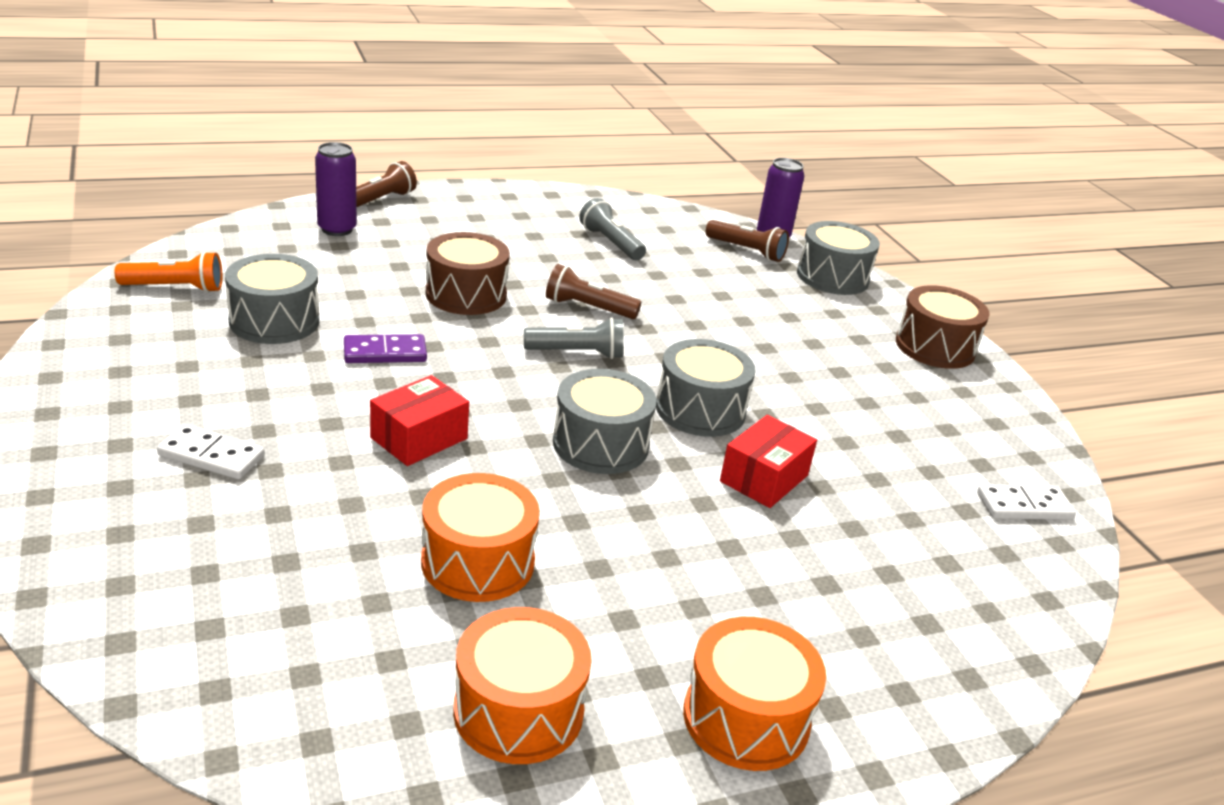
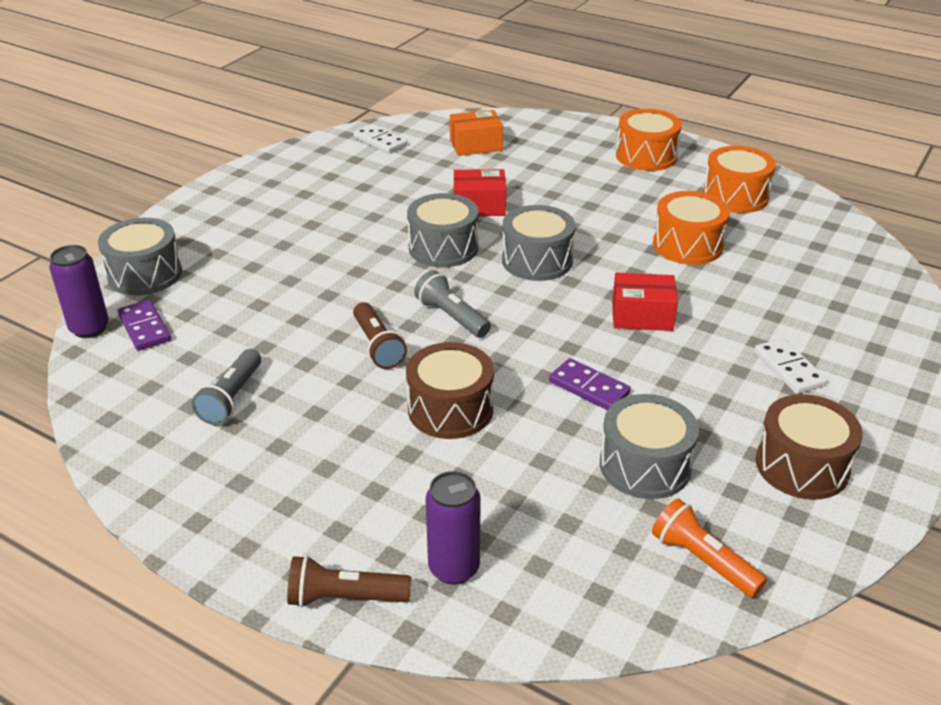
camera: 125 degrees left, 5 degrees up
(746, 251) = (145, 328): brown flashlight -> purple domino
(935, 347) = (218, 205): brown drum -> brown drum (802, 466)
(944, 573) = (476, 145): none -> orange box

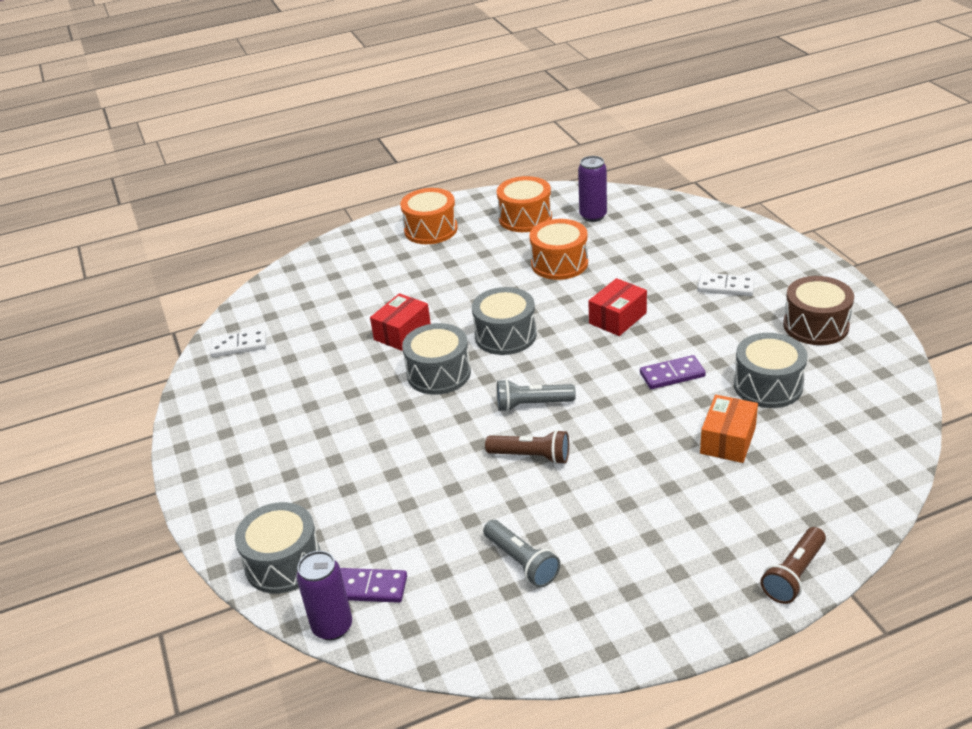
camera: 50 degrees left, 0 degrees up
(450, 409) = (639, 448): brown drum -> none
(454, 568) = (801, 510): purple can -> purple can (593, 216)
(476, 145) = (312, 299): orange box -> orange box (728, 440)
(703, 560) = (866, 401): orange flashlight -> none

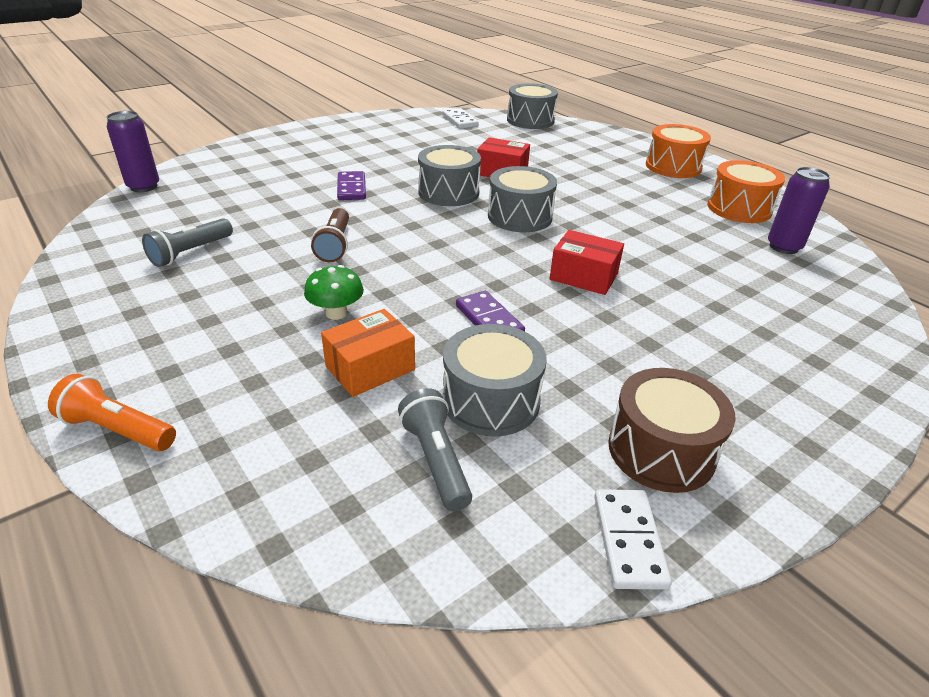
camera: 70 degrees right, 0 degrees up
(283, 563) = (215, 164): grey drum -> grey drum (530, 120)
(370, 588) = (180, 194): purple domino -> purple domino (351, 188)
(532, 404) = (413, 239): grey flashlight -> grey flashlight (436, 460)
(559, 263) = (667, 234): orange drum -> none
(651, 457) = (336, 313): none -> green mushroom
(725, 287) = (705, 355): white domino -> white domino (629, 540)
(728, 440) = (370, 368): orange box -> orange box turned 45 degrees counterclockwise
(793, 574) = (118, 429): brown flashlight -> orange flashlight

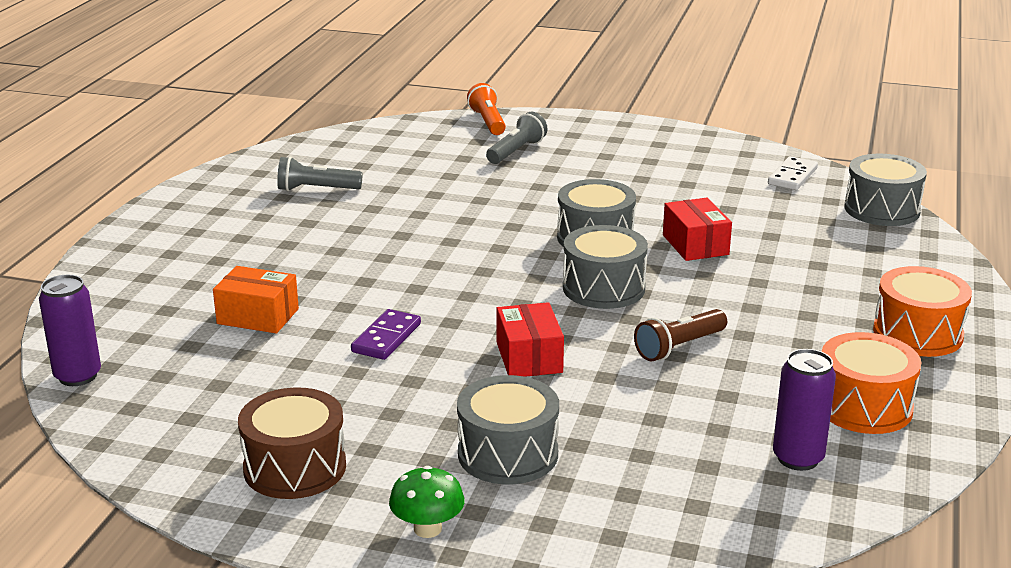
camera: 55 degrees right, 10 degrees down
(118, 429) = (101, 267): orange flashlight -> orange flashlight (488, 122)
(143, 187) = (385, 126): purple can -> purple can (78, 376)
(335, 245) = (410, 232): brown flashlight -> brown flashlight (679, 347)
(336, 313) = (311, 275): green mushroom -> green mushroom (427, 529)
(351, 188) = (524, 195): purple domino -> none
(436, 460) = (184, 379): grey flashlight -> grey flashlight (516, 151)
(491, 400) = (275, 376): grey drum -> grey drum (508, 454)
(629, 540) = (177, 479): white domino -> none

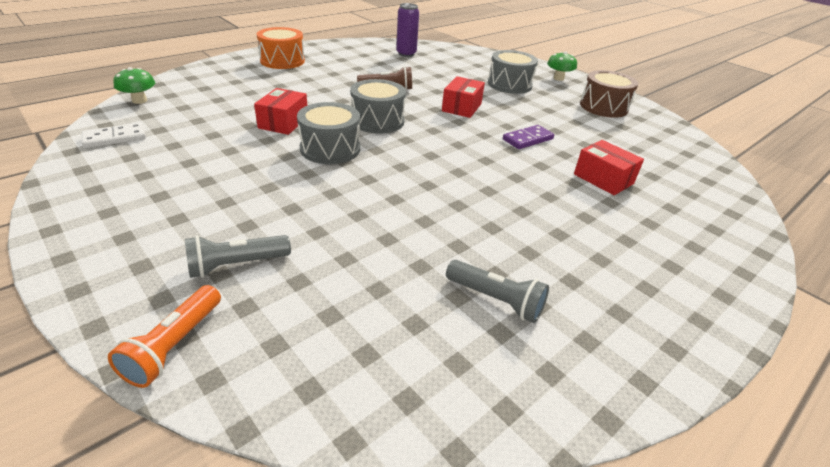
camera: 150 degrees left, 10 degrees up
(78, 376) = (728, 181): purple can -> none
(258, 316) = (603, 179): orange box -> red box
(863, 406) = (356, 55): orange drum -> none
(882, 209) = (139, 100): grey drum -> green mushroom

